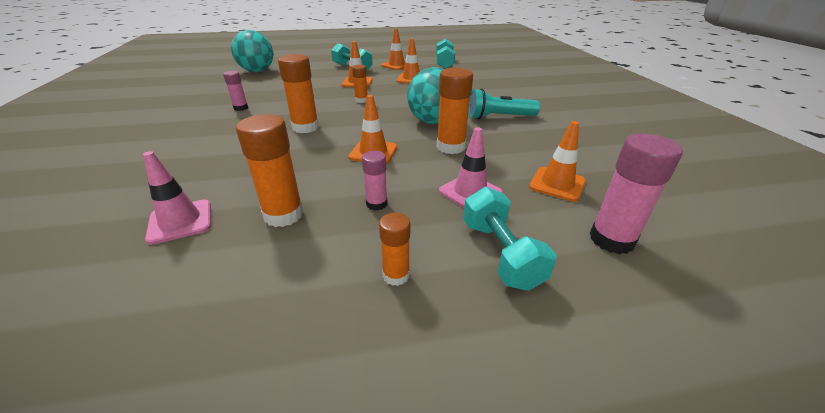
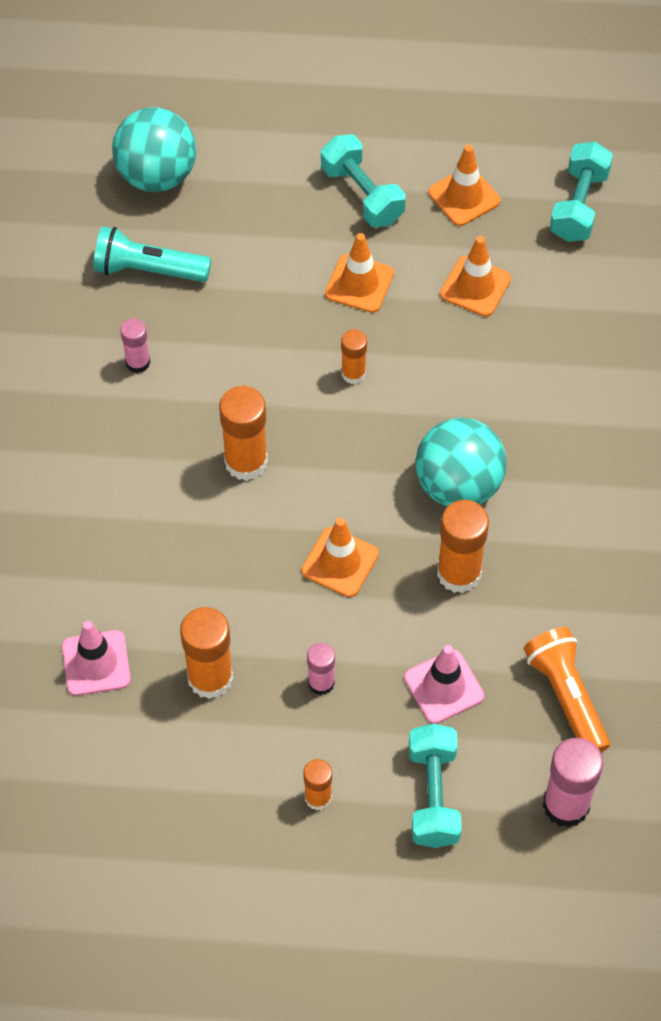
camera: 15 degrees right, 25 degrees up
(499, 117) = (578, 494): turquoise flashlight -> turquoise flashlight (148, 270)
(557, 184) = (566, 696): orange traffic cone -> orange flashlight

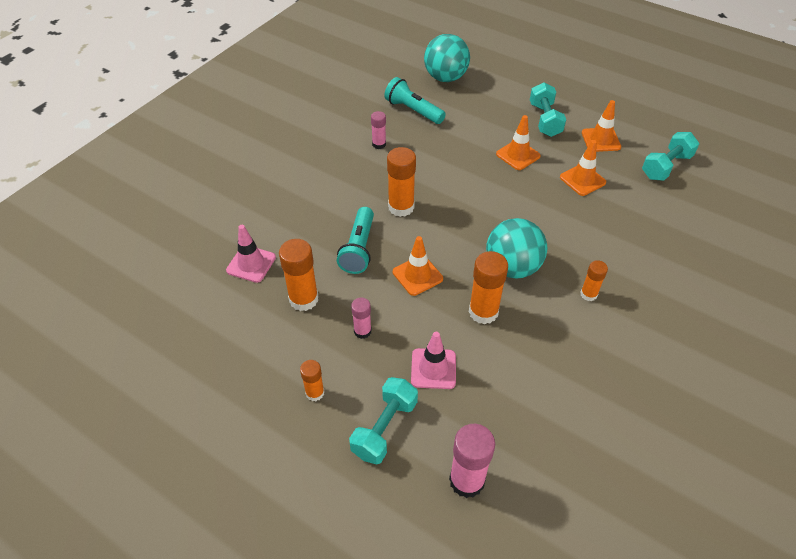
camera: 30 degrees right, 10 degrees down
(232, 561) = (359, 249): none -> turquoise flashlight
(353, 373) = (487, 192): orange glue stick -> orange glue stick (588, 294)
(566, 696) = (507, 412): orange flashlight -> none

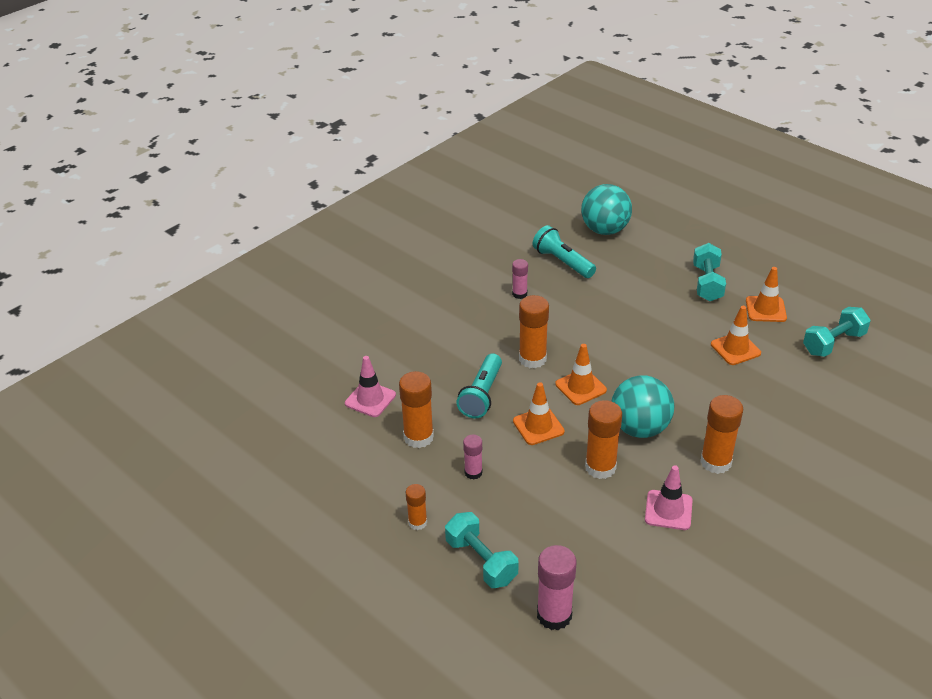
camera: 10 degrees right, 10 degrees down
(384, 428) = (481, 561): turquoise dumbbell -> turquoise dumbbell turned 75 degrees counterclockwise
(433, 369) = (539, 514): pink traffic cone -> pink traffic cone (668, 510)
(518, 155) = (669, 317): orange traffic cone -> orange traffic cone (580, 387)
(588, 294) = (715, 462): orange glue stick -> orange glue stick, size x1.72

